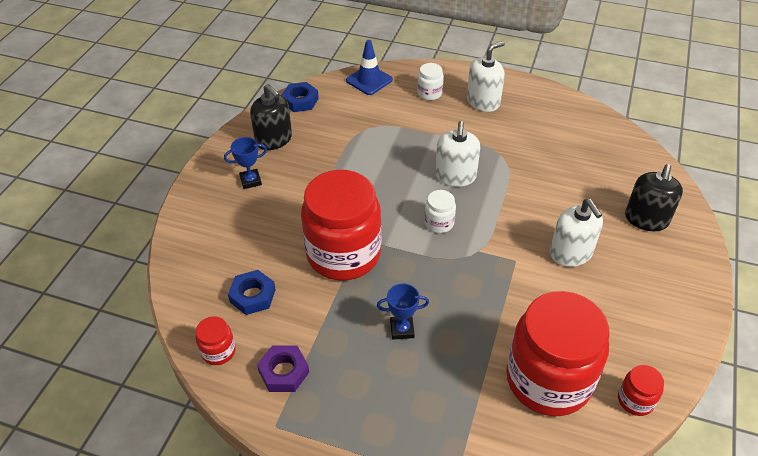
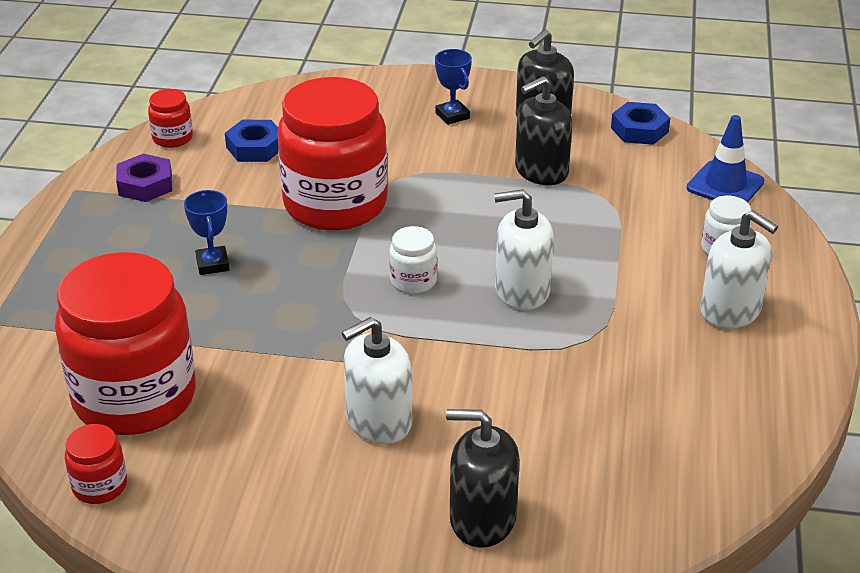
camera: 80 degrees right, 10 degrees down
(332, 149) = (541, 171): none -> black soap dispenser

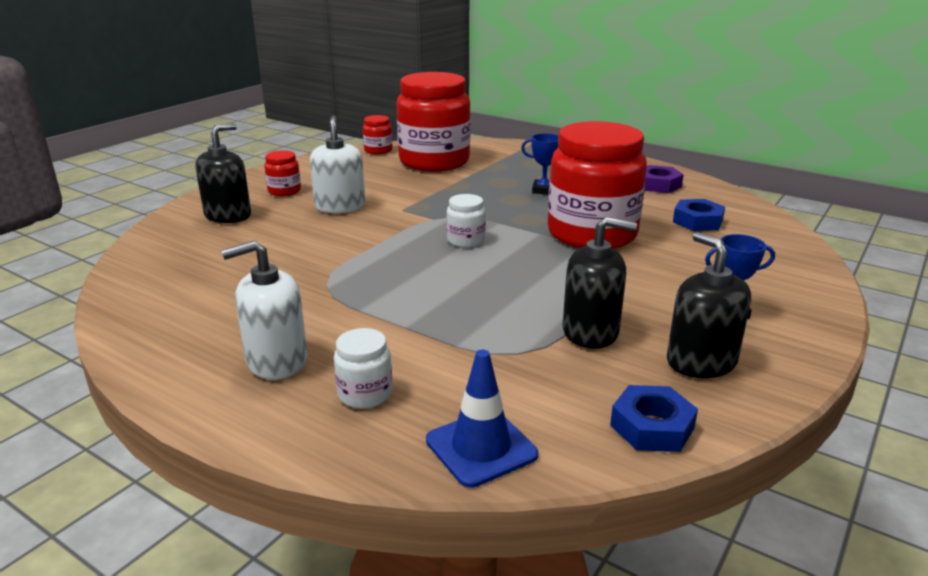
camera: 115 degrees right, 10 degrees down
(172, 138) = (724, 199): red jar -> red jar (284, 191)
(522, 290) = (412, 275): white soap dispenser -> none
(541, 171) = (590, 332): black soap dispenser -> black soap dispenser turned 105 degrees clockwise

